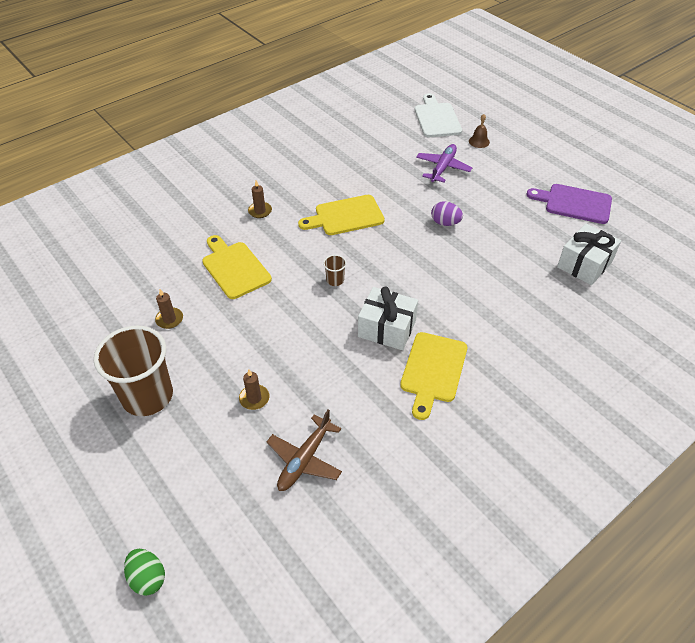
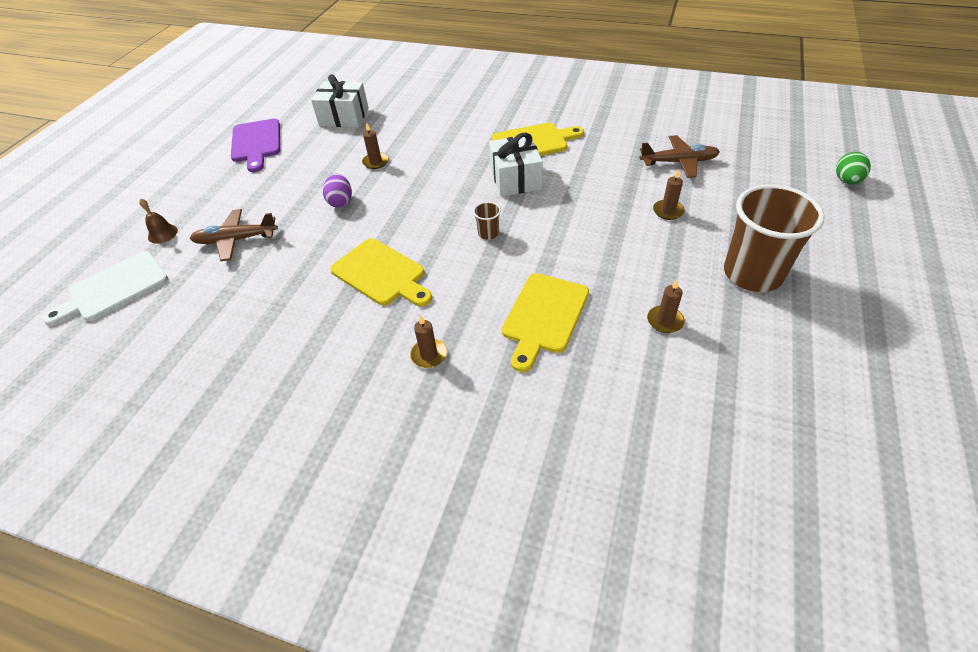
camera: 120 degrees left, 0 degrees up
(442, 168) = (236, 240): purple plane -> brown plane
(486, 258) = (375, 162): none -> brown candle

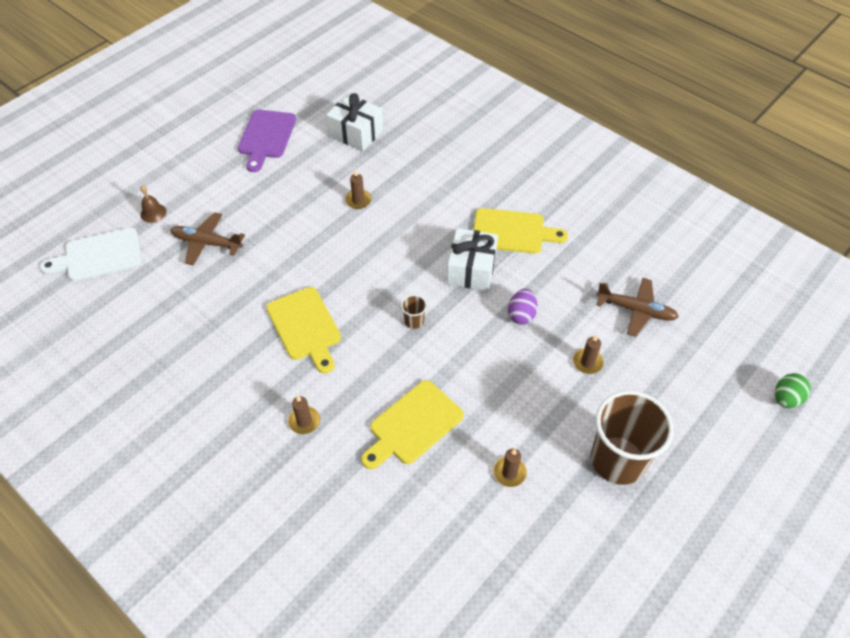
camera: 20 degrees right, 5 degrees up
(340, 202) = (307, 235): purple egg -> purple egg (521, 315)

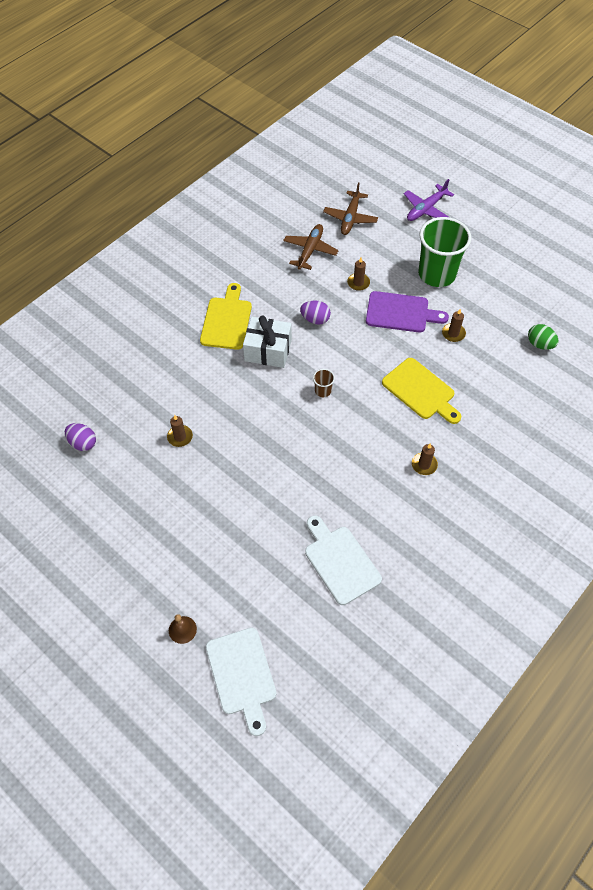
camera: 90 degrees left, 5 degrees up
(195, 333) = (340, 562): none -> white cutting board
(207, 243) = (229, 567): brown plane -> brown plane (350, 218)
(266, 137) = (76, 528): purple cutting board -> purple cutting board (400, 312)
(305, 327) = (330, 471): yellow cutting board -> none
(356, 133) = (83, 443): white gift -> purple egg
(617, 460) = (437, 274): brown cup -> green cup
(749, 456) = (426, 209): none -> purple plane
(786, 398) = (382, 184): green egg -> green egg (539, 344)

